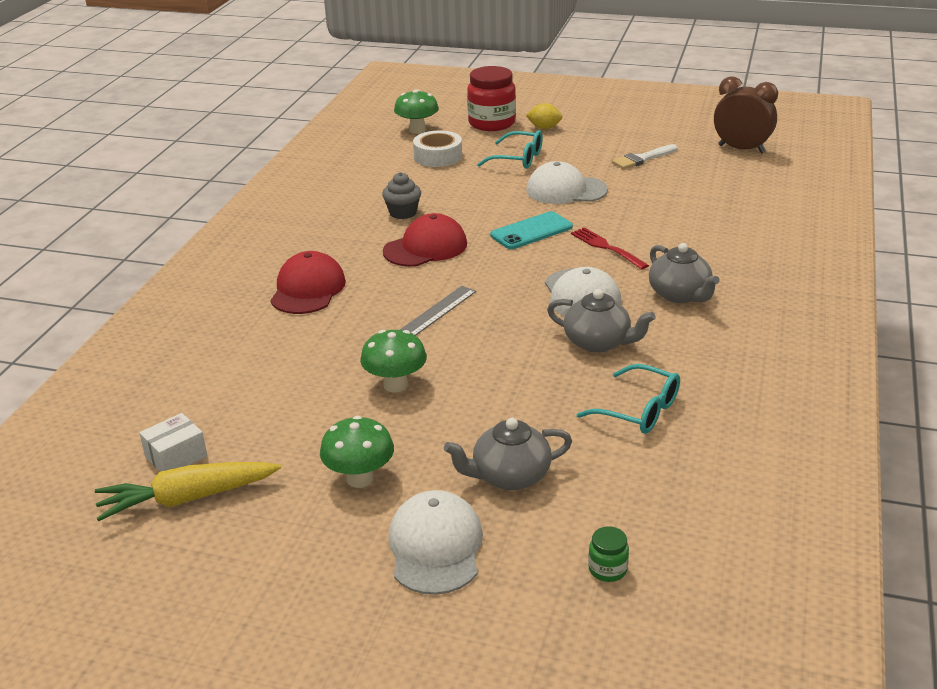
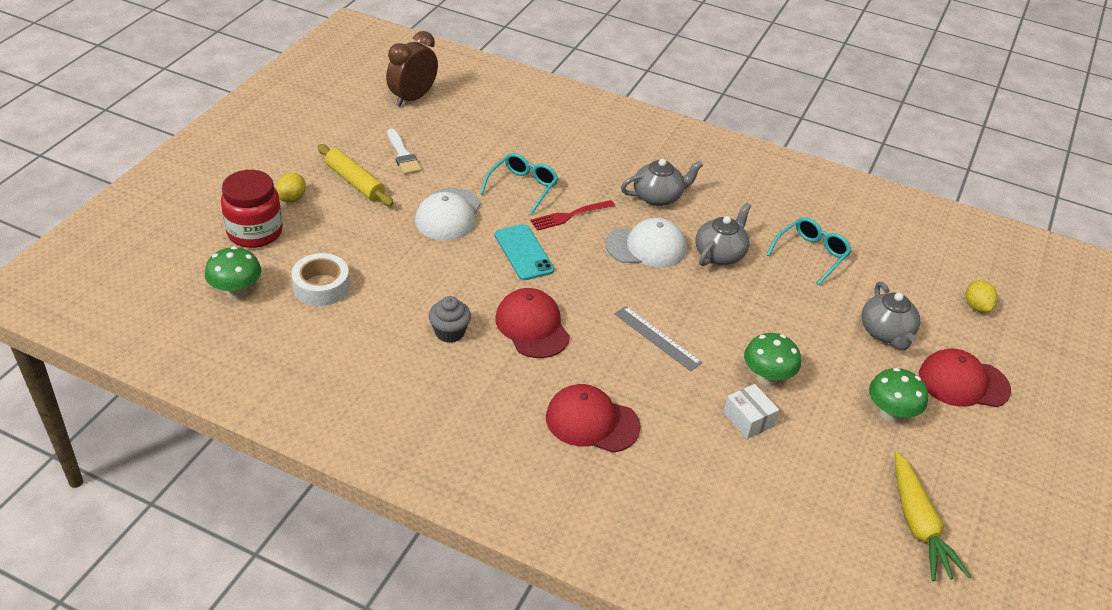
camera: 85 degrees left, 10 degrees up
(176, 456) = (862, 533): white box -> white box (748, 419)
(435, 547) = (963, 382): white cap -> red cap
(518, 159) = (360, 231): turquoise glasses -> turquoise glasses (523, 187)
(585, 146) = (355, 182): none -> yellow rolling pin
(607, 569) = (976, 306): green jar -> yellow lemon

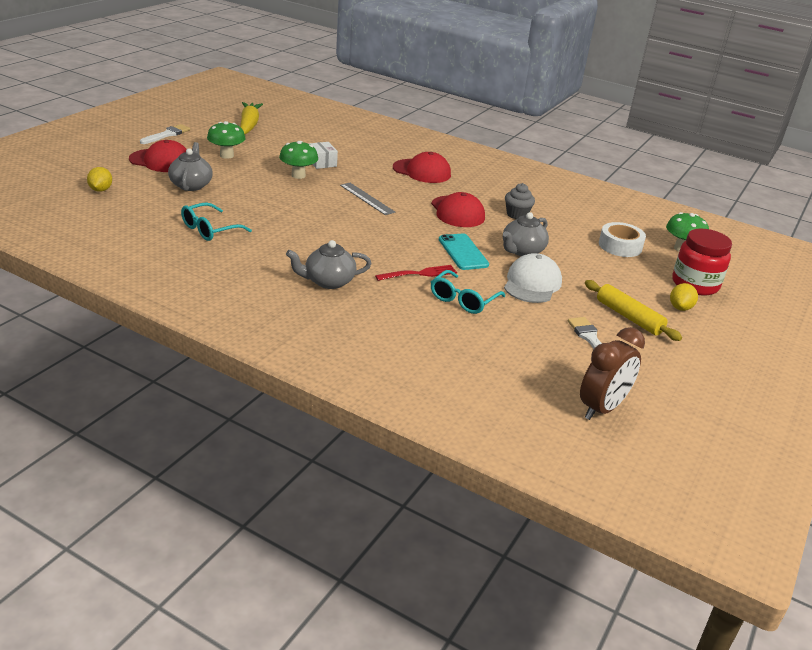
camera: 175 degrees left, 10 degrees down
(646, 247) = (355, 247): white cap -> none
(720, 254) = (291, 237): grey teapot -> grey teapot (522, 251)
(1013, 460) = (167, 135): none -> white brush

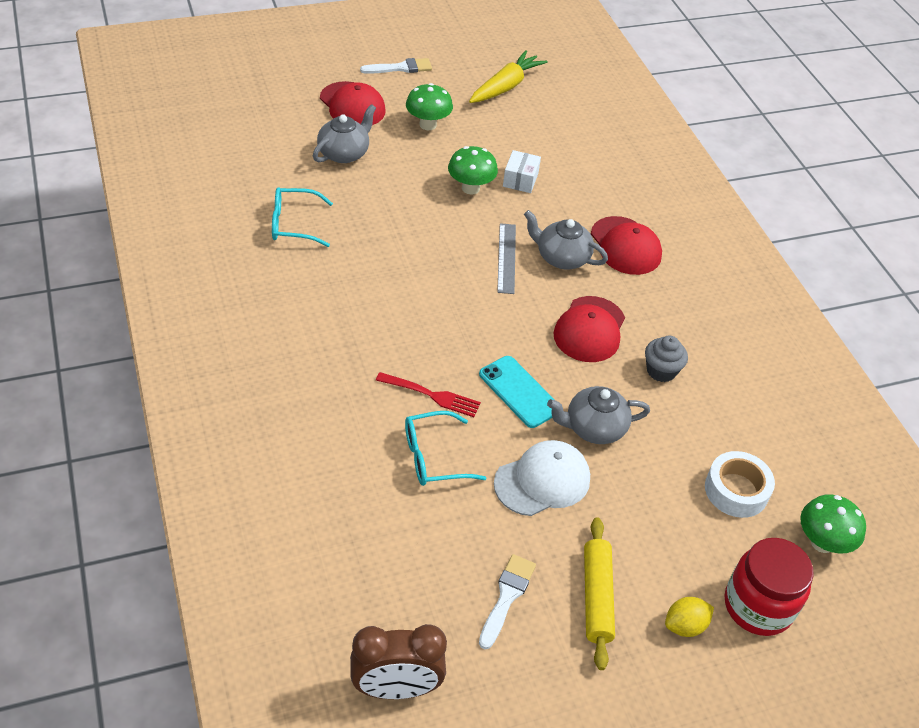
camera: 40 degrees right, 15 degrees up
(100, 190) = (254, 122): yellow lemon -> none
(328, 281) = (326, 353): grey teapot -> grey teapot (561, 257)
(463, 252) = (519, 392): turquoise phone -> turquoise phone turned 60 degrees counterclockwise

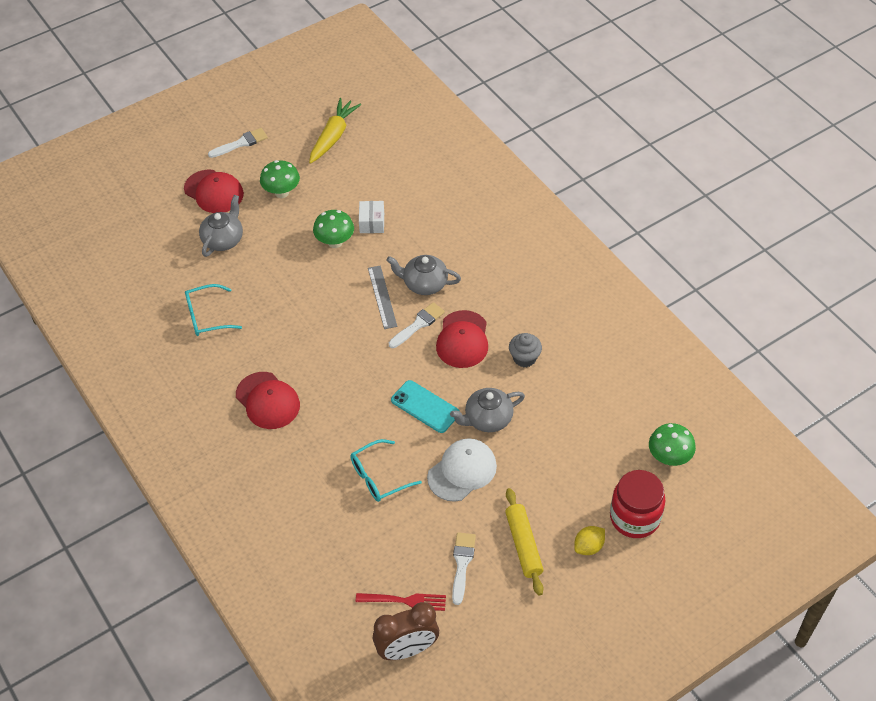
camera: 10 degrees left, 5 degrees up
(432, 395) = (362, 429): red fork -> red fork (405, 601)
(540, 299) = (418, 324): none -> white brush
(625, 246) = (470, 259): red cap -> red cap (267, 401)
(736, 490) = (601, 437): white tape -> none

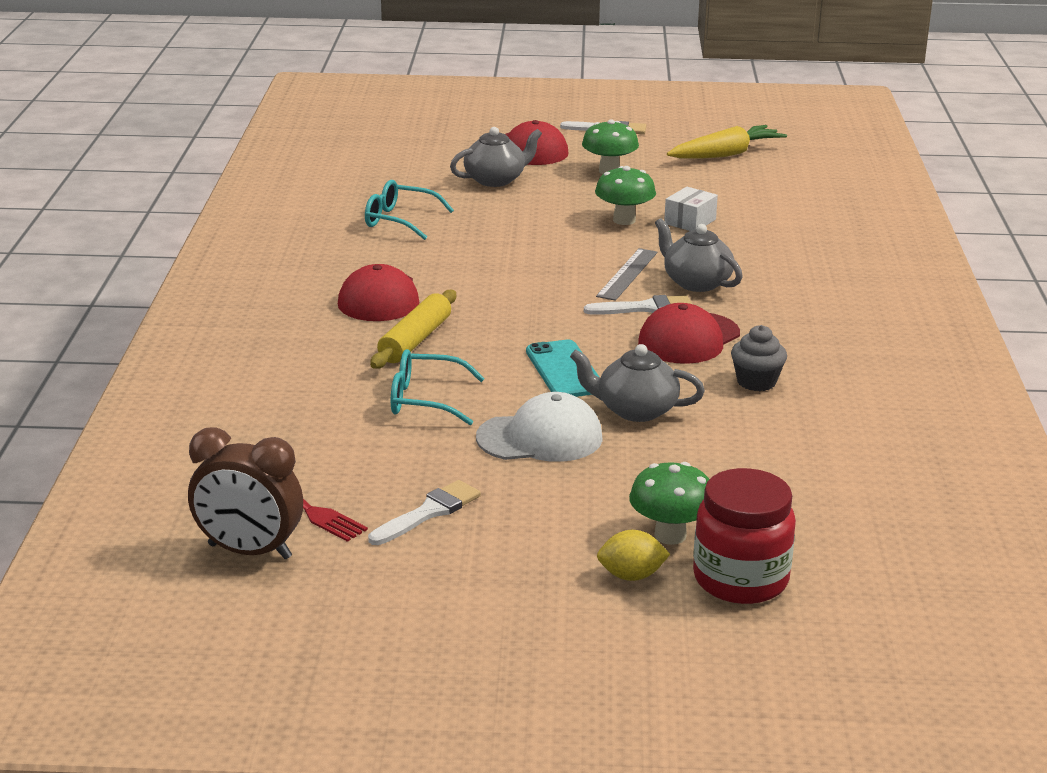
camera: 35 degrees right, 25 degrees down
(523, 545) = (537, 533): yellow rolling pin -> yellow rolling pin (415, 340)
(669, 458) = (870, 547): green mushroom -> green mushroom (670, 535)

